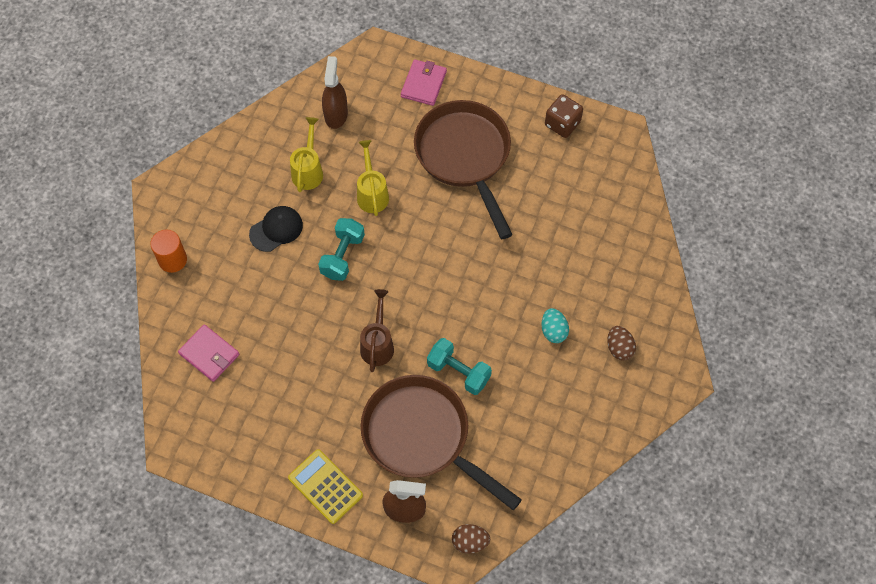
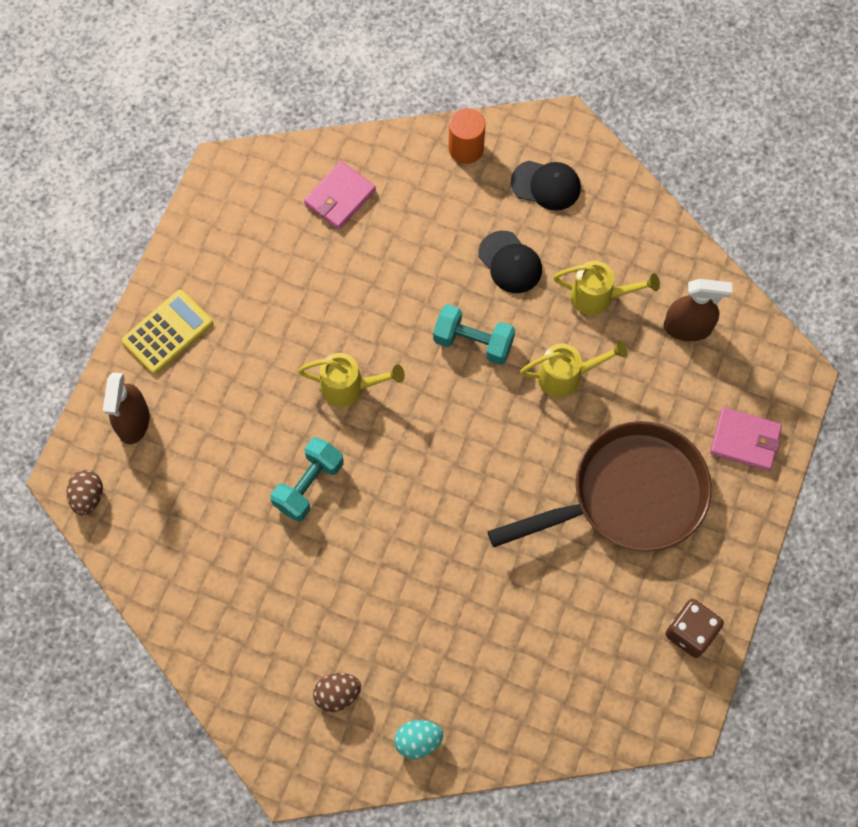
camera: 90 degrees right, 5 degrees up
(211, 203) = (546, 185): none -> black cap
(378, 344) = (349, 387): brown watering can -> yellow watering can
(422, 436) = (224, 441): brown pan -> none
(553, 331) = (364, 607): turquoise egg -> turquoise egg (418, 741)

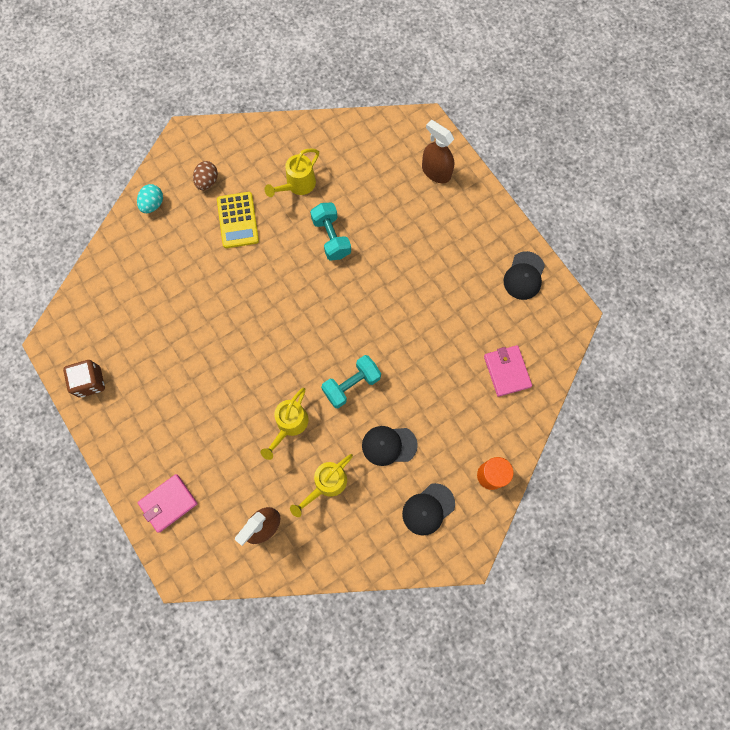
camera: 125 degrees right, 5 degrees up
(88, 497) = (407, 127): brown egg -> none
(167, 332) = (480, 220): yellow calculator -> yellow calculator (238, 220)
(210, 244) = (524, 276): none -> black cap
(349, 387) = (374, 295): yellow watering can -> yellow watering can (297, 185)
(629, 496) = (190, 407): brown pan -> none

